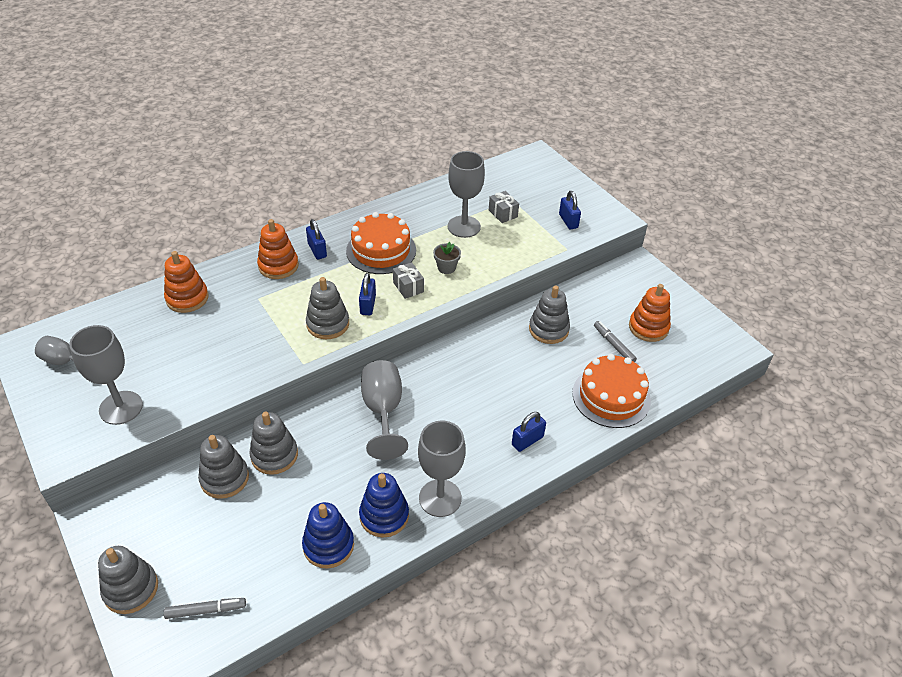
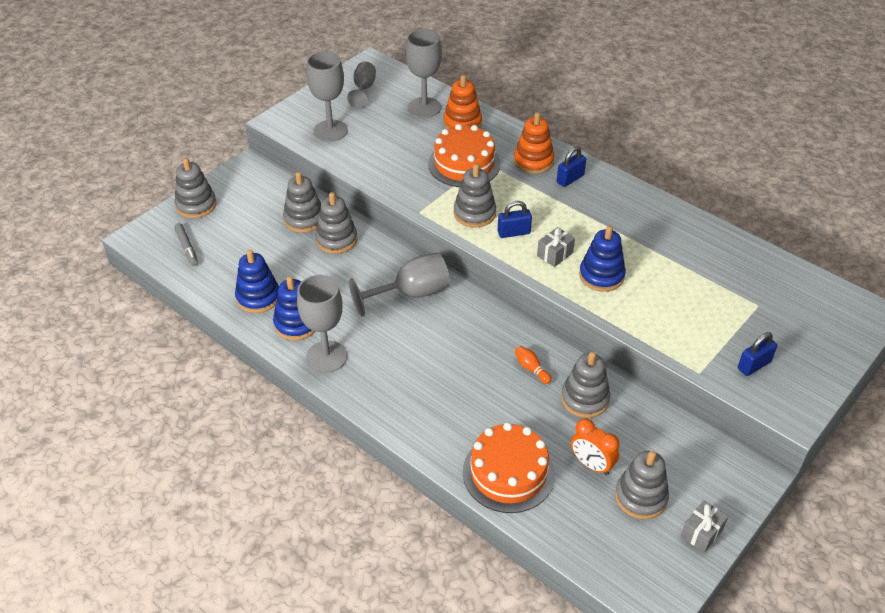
camera: 75 degrees right, 0 degrees up
(381, 250) = (598, 221): orange cake -> orange cake (464, 164)
(446, 268) = (601, 276): grey flower pot -> blue stacking toy
(464, 227) = (678, 275): grey goblet -> grey goblet (424, 107)
(503, 213) = (725, 302): grey gift -> grey gift (701, 532)
(506, 352) = (531, 369): none -> orange bowling pin
(527, 440) = (417, 408): blue padlock -> none
(613, 345) = (591, 464): grey marker -> orange clock
(648, 327) = (641, 497): orange stacking toy -> grey stacking toy

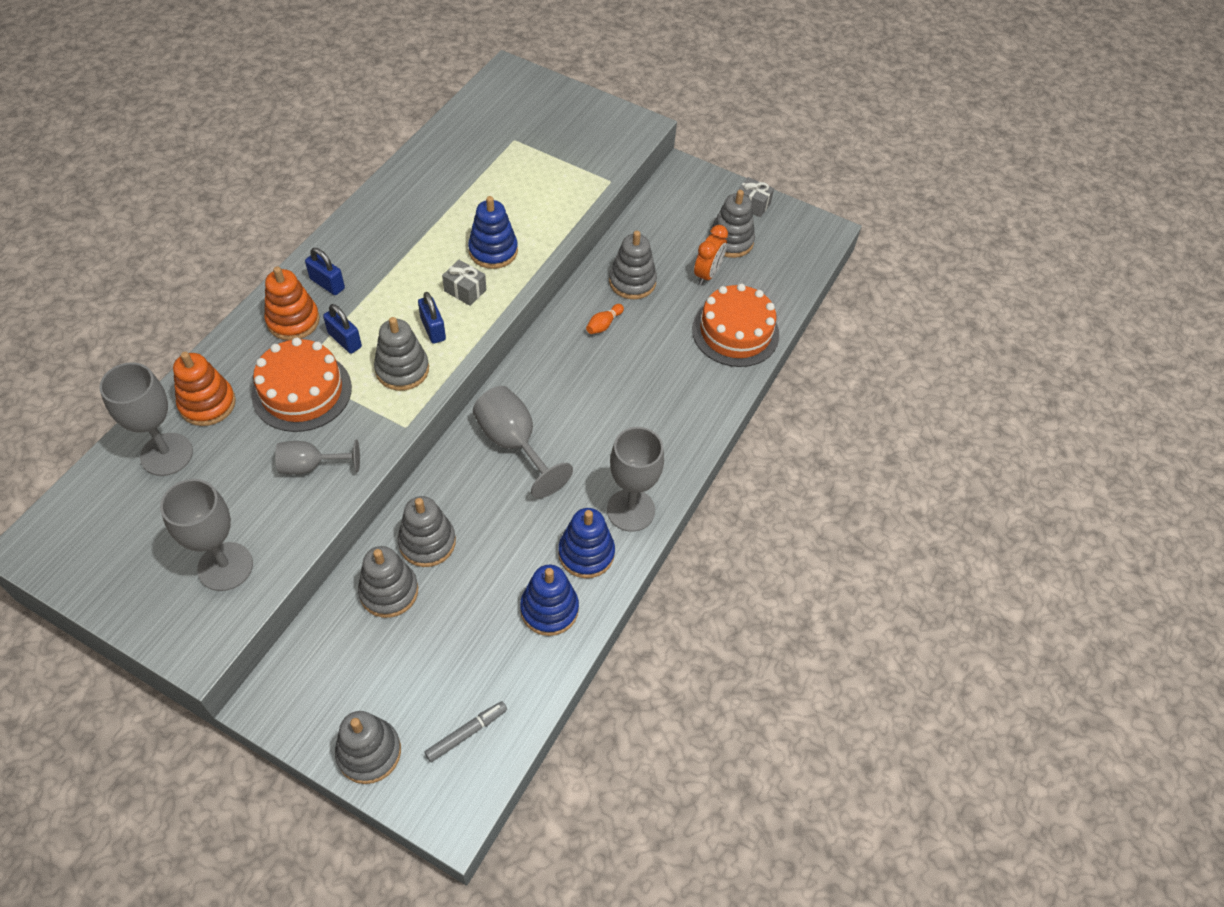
camera: 105 degrees left, 10 degrees up
(363, 89) = (111, 543): grey goblet -> grey goblet (311, 466)
(754, 365) = (592, 146): blue padlock -> blue padlock (345, 340)

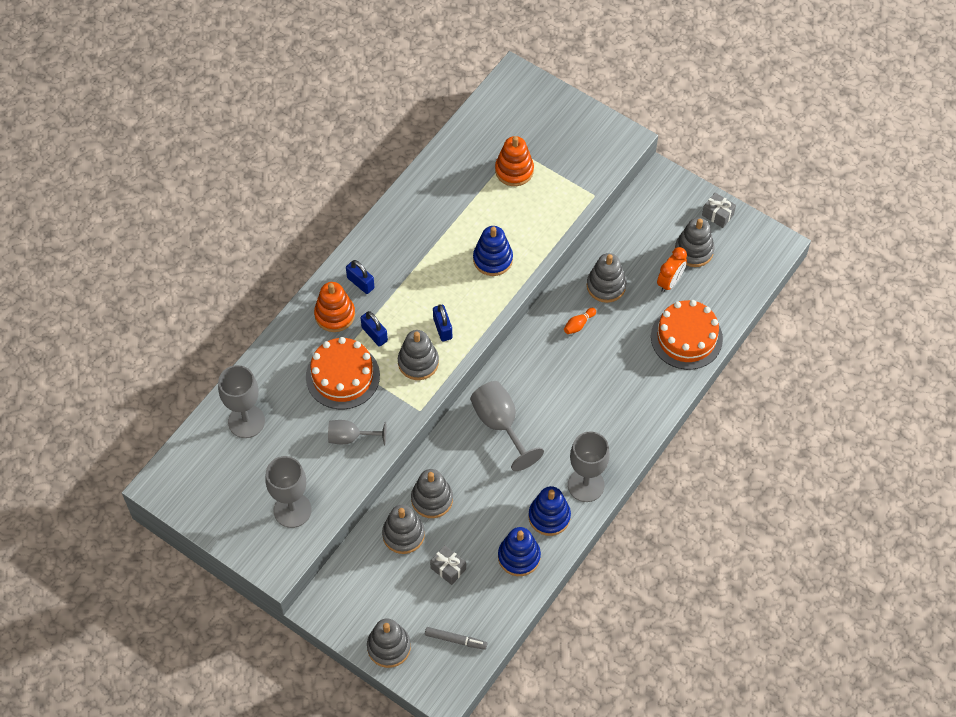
camera: 10 degrees right, 5 degrees up
(207, 404) = (273, 382): orange stacking toy -> orange stacking toy (514, 170)
(465, 290) = (469, 295): grey gift -> grey gift (448, 568)
(466, 733) = (455, 640): grey marker -> grey marker turned 45 degrees clockwise

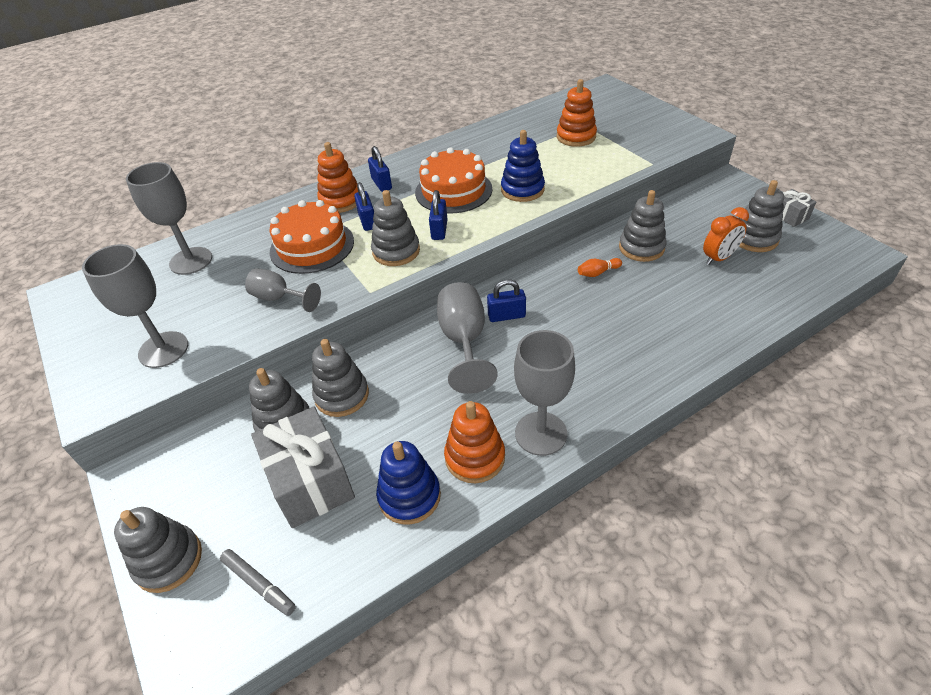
camera: 25 degrees right, 15 degrees down
(448, 568) = (310, 481): grey gift -> grey gift, size x2.02
(522, 390) = (506, 316): none -> blue padlock
(549, 516) = (475, 457): blue stacking toy -> orange stacking toy
(686, 337) = (727, 311): orange cake -> orange cake (453, 191)

